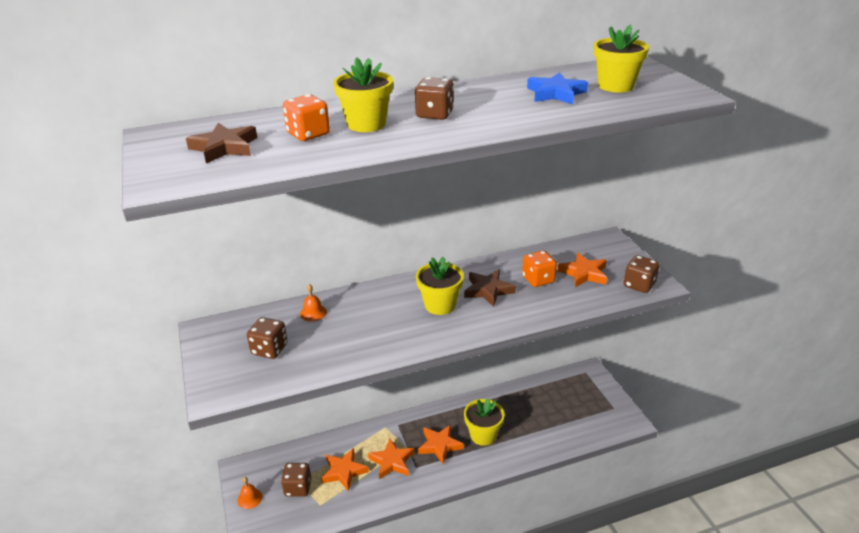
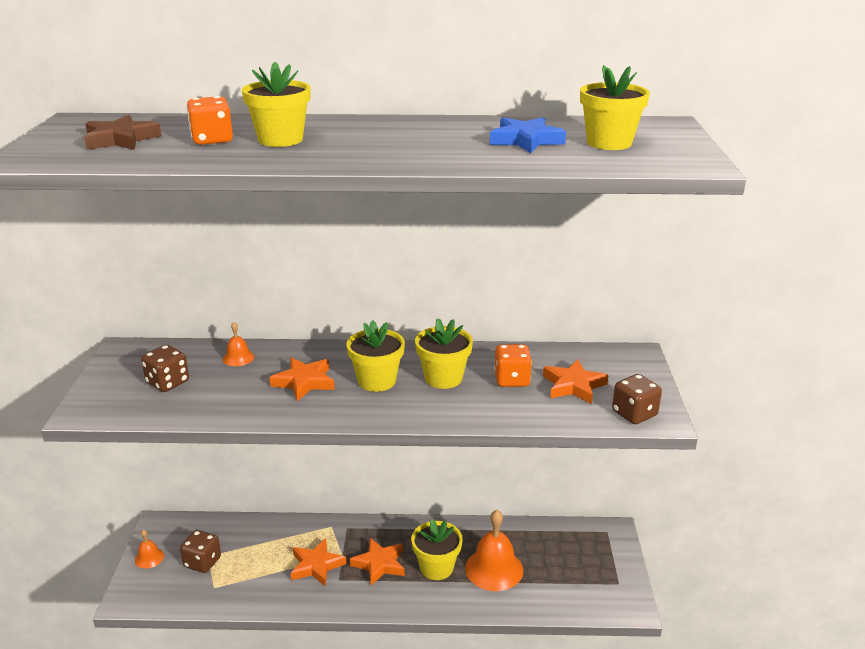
camera: 20 degrees right, 5 degrees down
(343, 471) = (259, 560): orange star -> orange star (304, 382)
(435, 114) = (362, 141): brown dice -> none
(488, 290) = (443, 378): brown star -> yellow flower pot
(524, 423) = (494, 569): none -> orange bell

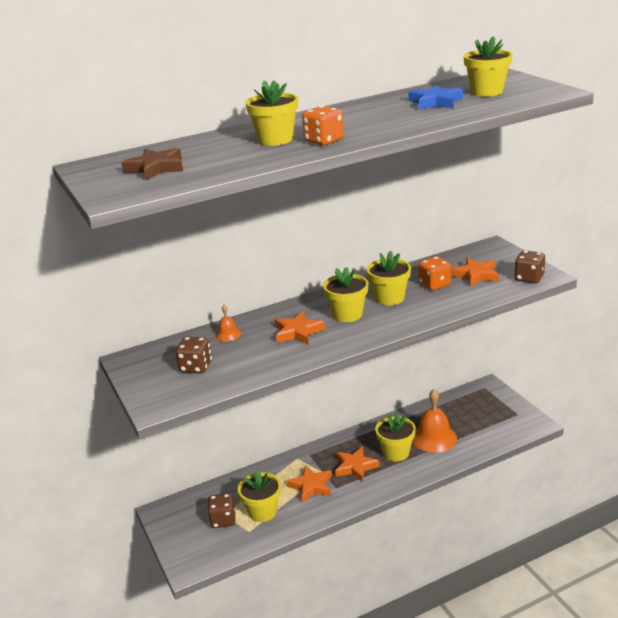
camera: 25 degrees left, 0 degrees up
(149, 558) = (177, 535): orange bell -> none
(212, 140) = (227, 152): orange dice -> orange dice (324, 141)
(245, 571) = (262, 512): none -> yellow flower pot

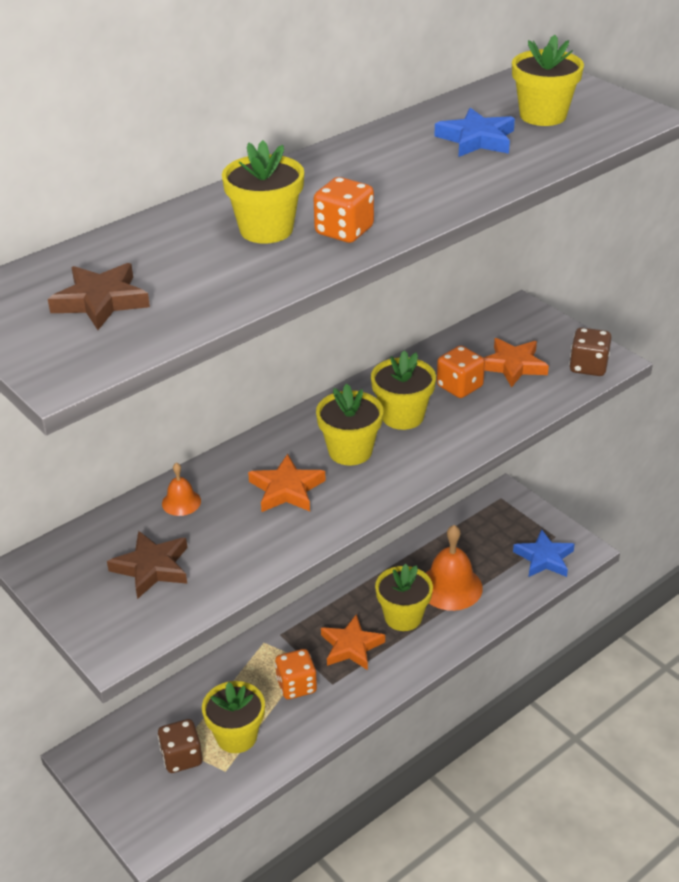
camera: 15 degrees left, 10 degrees up
(196, 367) = (152, 568): brown dice -> brown star
(311, 486) = (296, 686): orange star -> orange dice
(506, 426) = (544, 558): none -> blue star

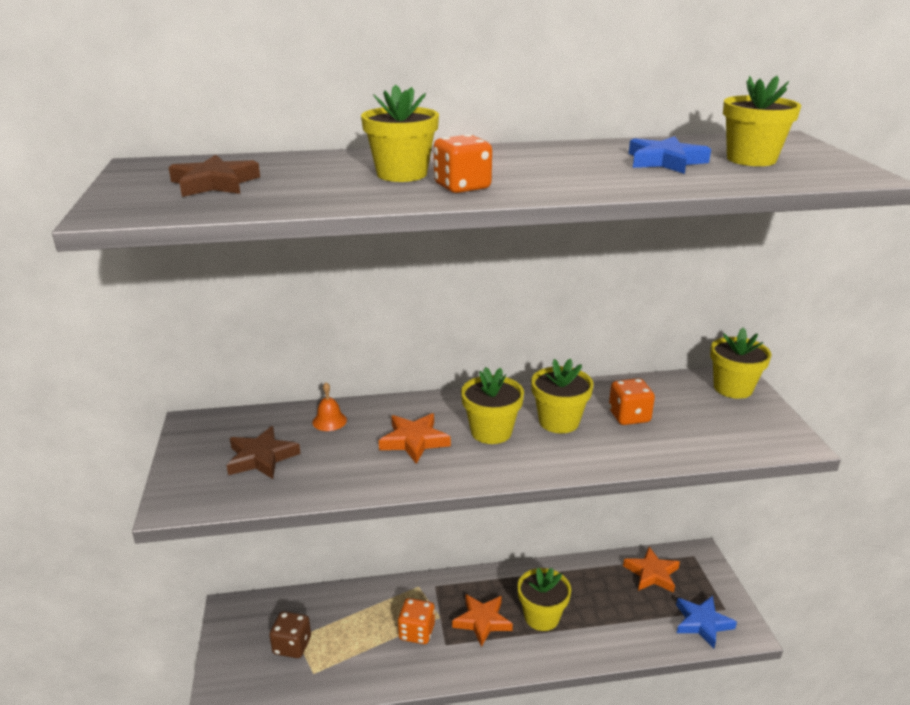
camera: 30 degrees right, 10 degrees down
(236, 736) = (342, 649): yellow flower pot -> yellow flower pot (733, 388)
(450, 587) = (599, 610): orange bell -> none
(513, 365) = (693, 416): orange star -> orange star (652, 574)
(588, 367) = (768, 440): brown dice -> none

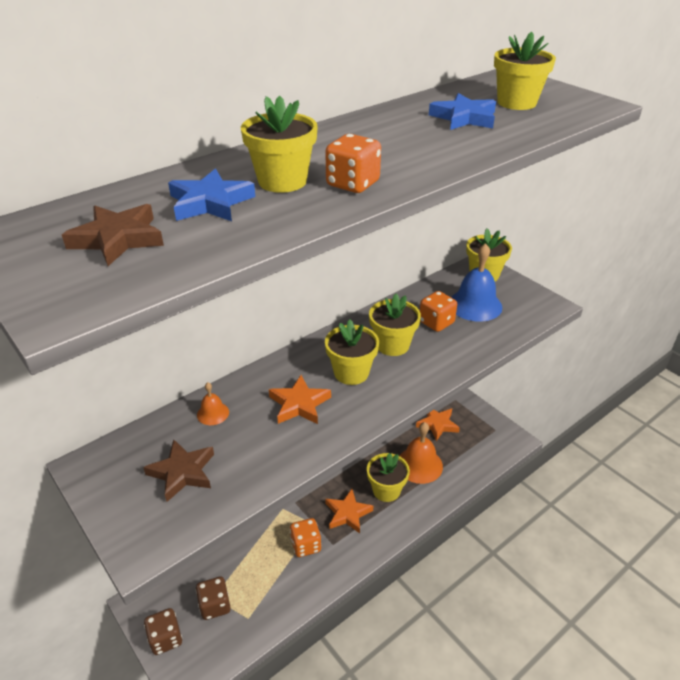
camera: 30 degrees left, 10 degrees up
(230, 653) = (165, 639): none -> brown dice
(599, 607) = (419, 465): none -> orange bell
(693, 414) = (475, 305): none -> blue bell
(702, 623) = (488, 446): blue star -> blue star (210, 202)

